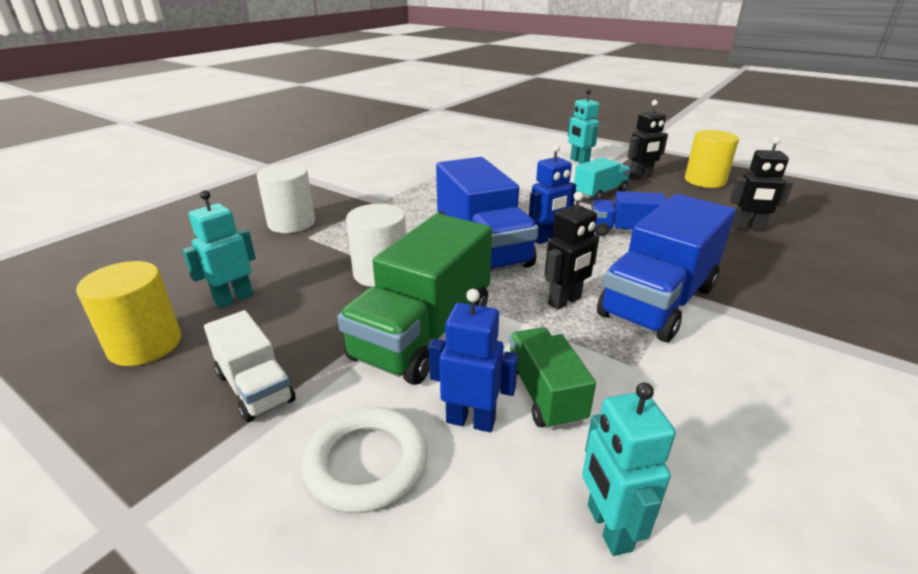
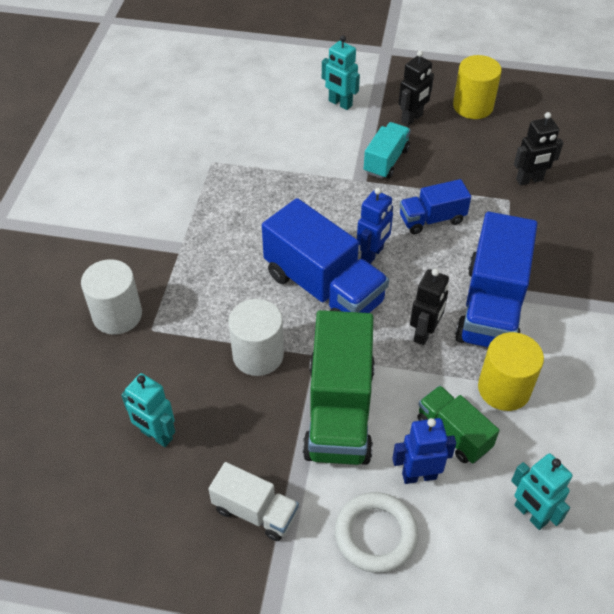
camera: 25 degrees left, 20 degrees up
(145, 344) = (130, 511): yellow cylinder -> yellow cylinder (504, 388)
(233, 299) = (156, 435): turquoise robot -> turquoise robot turned 75 degrees counterclockwise

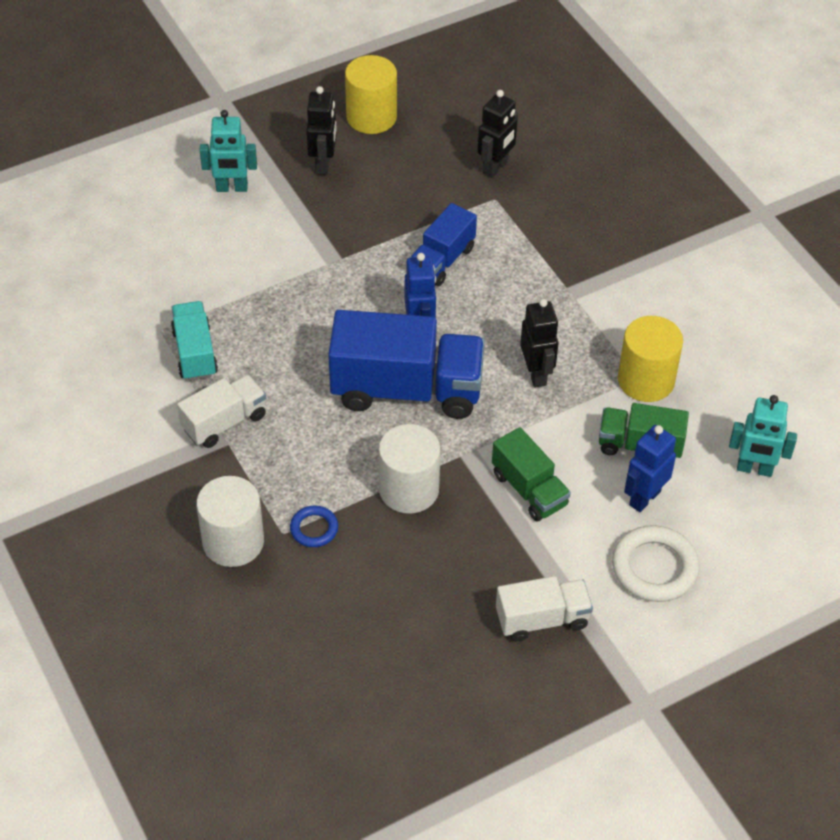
camera: 40 degrees left, 0 degrees up
(156, 435) = (391, 620): turquoise robot -> none
(172, 340) = (314, 529): none -> blue ring
(190, 238) = (224, 422): none -> white truck
(339, 410) = (529, 489): green truck -> green truck, size x0.55
(386, 161) = (341, 225): turquoise truck -> turquoise truck (195, 353)
(491, 307) = (571, 313): blue truck -> none

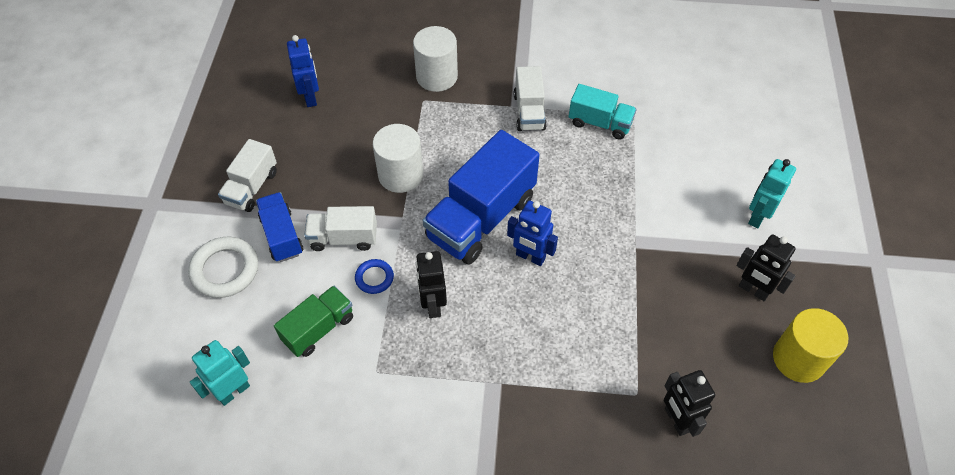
camera: 125 degrees right, 5 degrees up
(314, 529) = (413, 115): blue ring -> blue ring (374, 278)
(442, 260) = (590, 311): blue truck -> blue truck (282, 235)
(529, 489) = (343, 238): green truck -> white truck
(536, 374) = (433, 305): black robot -> black robot turned 60 degrees clockwise
(644, 498) = (277, 301): blue robot -> blue robot (311, 97)
(646, 380) = (369, 375): yellow cylinder -> none

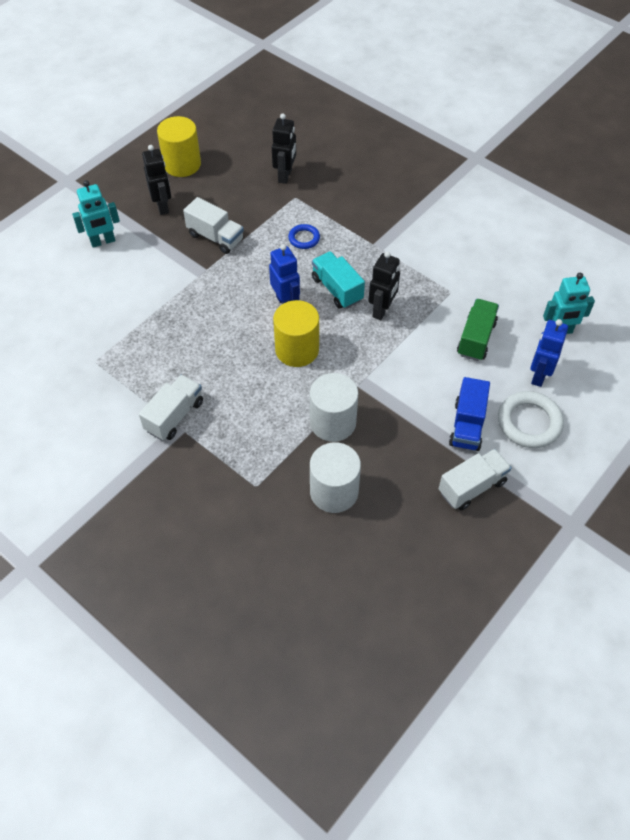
camera: 145 degrees left, 0 degrees up
(311, 97) = (361, 558): blue robot -> blue robot (538, 375)
(318, 329) = (476, 338): green truck -> green truck turned 120 degrees clockwise
(343, 238) = (417, 395): white truck -> white truck (215, 237)
(374, 278) = (412, 351): blue ring -> blue ring (304, 238)
(437, 76) = (222, 505): white cylinder -> white cylinder (334, 491)
(481, 218) = (297, 350): blue truck -> yellow cylinder
(600, 123) = (129, 370): turquoise truck -> turquoise truck (337, 289)

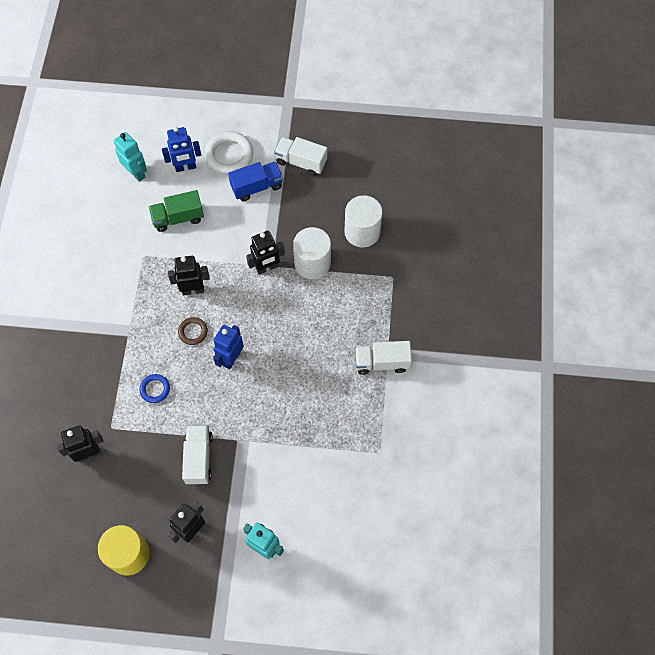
camera: 125 degrees left, 10 degrees up
(297, 350) = (269, 322): yellow cylinder -> none
(337, 289) = (193, 332): turquoise truck -> brown ring
(359, 380) = (267, 268): none -> black robot

